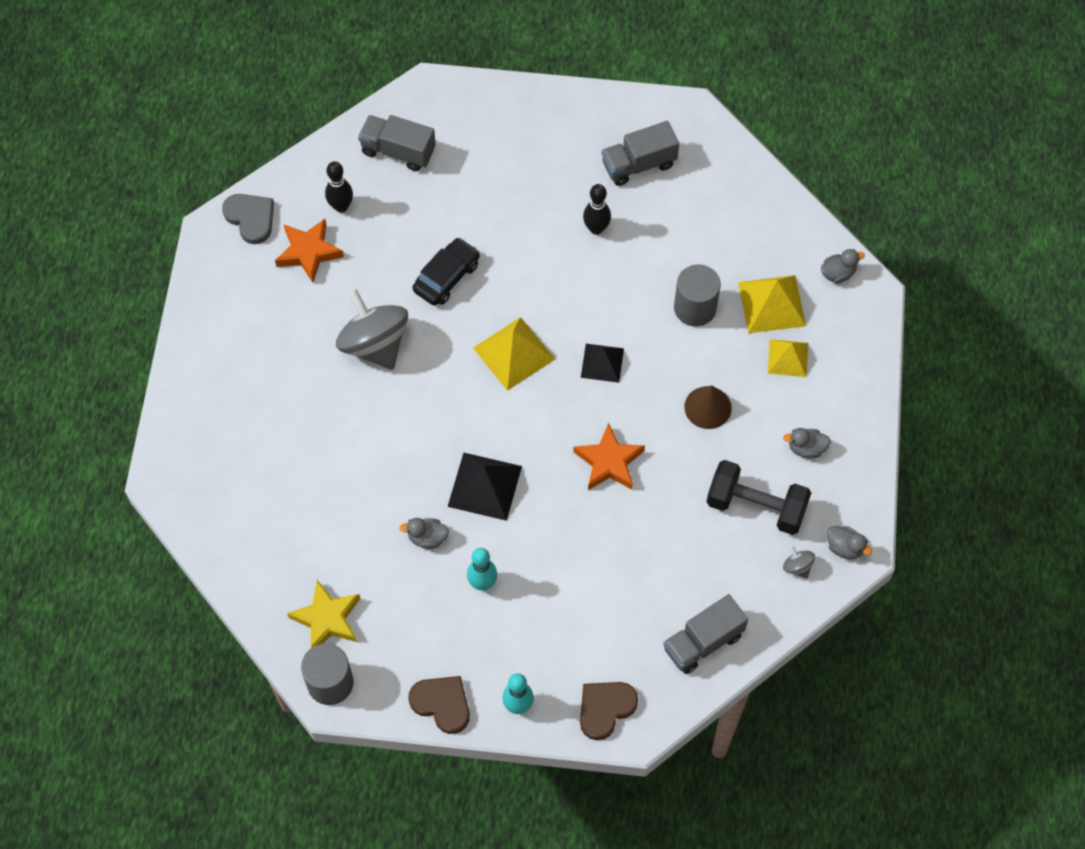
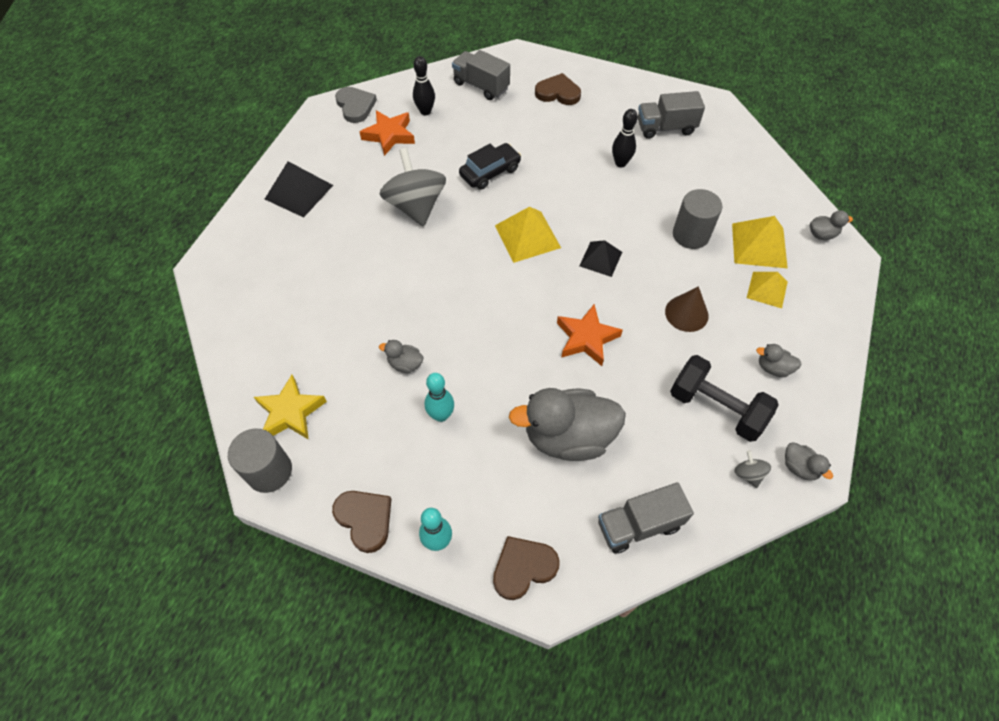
camera: 15 degrees right, 5 degrees down
(484, 486) = (470, 333): black pyramid -> black pyramid (299, 192)
(496, 140) = (558, 93): none -> brown heart
(616, 573) = (568, 437): none -> grey duck

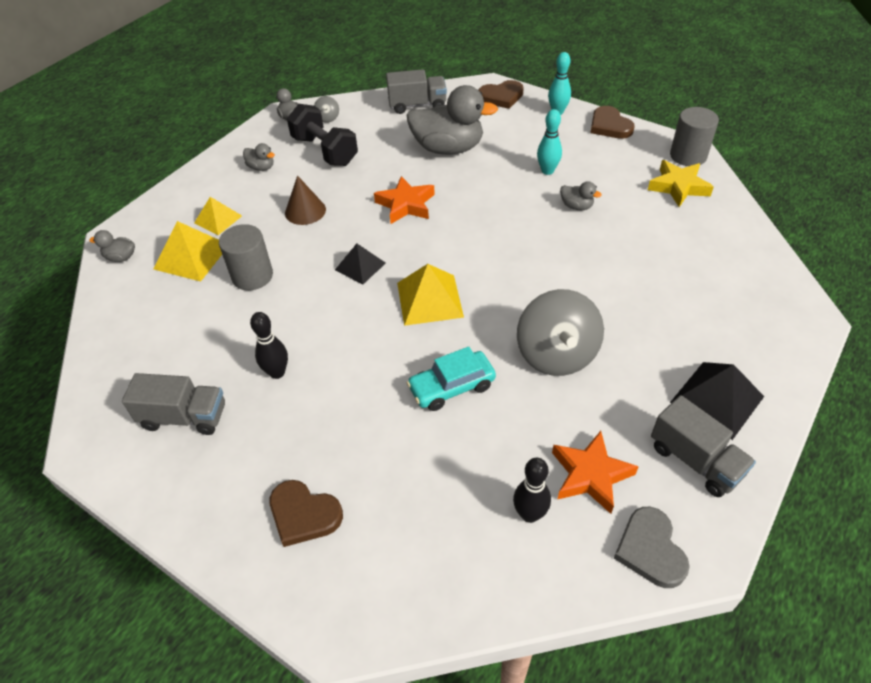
camera: 165 degrees left, 10 degrees down
(481, 86) = (426, 556): grey truck -> grey truck (695, 460)
(490, 172) = (452, 387): black car -> turquoise car

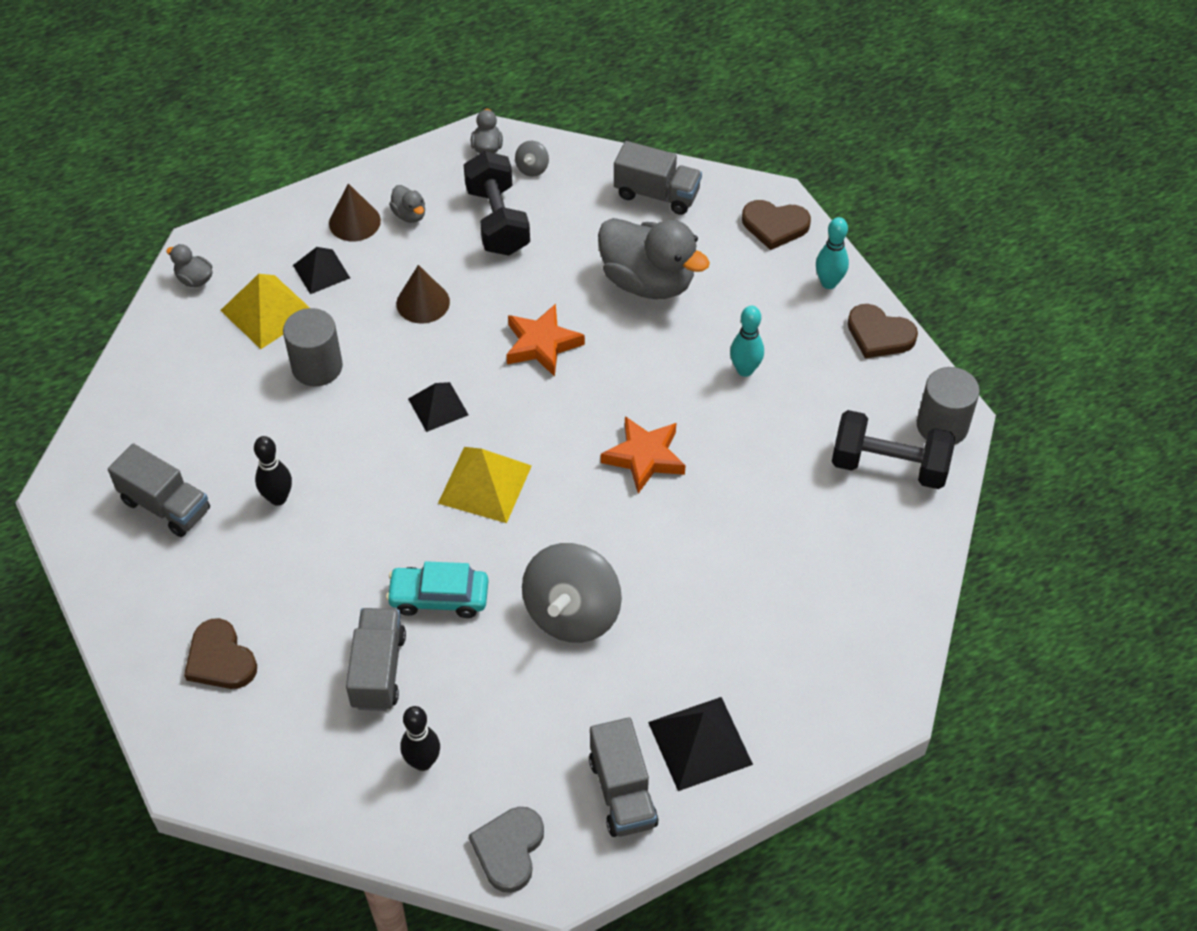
camera: 25 degrees right, 5 degrees up
(218, 219) = (321, 271): yellow pyramid -> black pyramid
(224, 184) = (354, 222): none -> brown cone
(443, 461) = (378, 670): none -> grey truck
(576, 206) = (740, 437): grey duck -> none
(590, 475) = (508, 754): orange star -> orange star (644, 457)
(609, 126) = (879, 335): brown heart -> brown heart turned 60 degrees counterclockwise
(678, 187) = (889, 466): yellow star -> black dumbbell

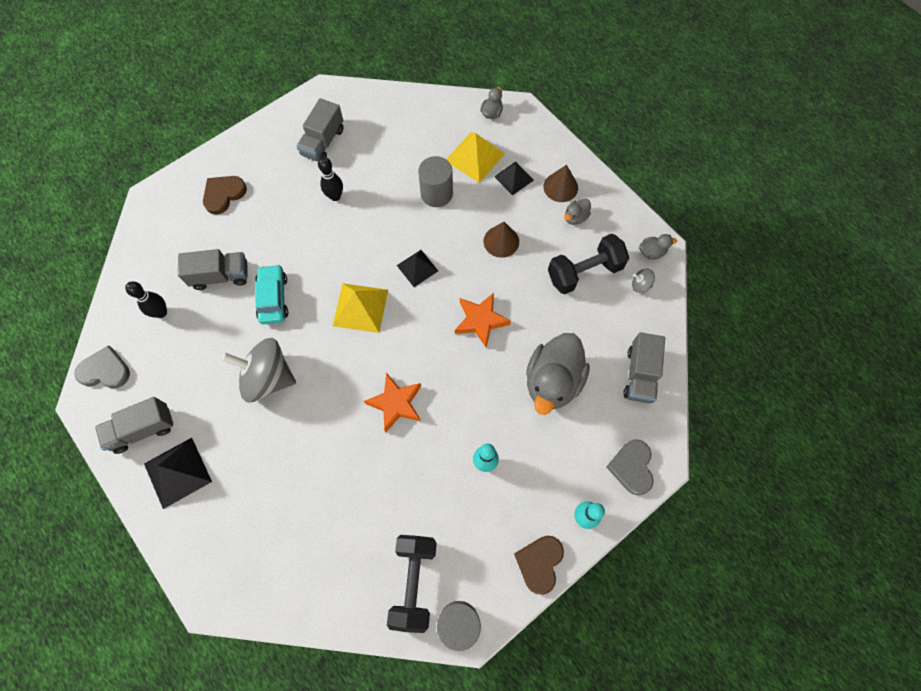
camera: 80 degrees right, 15 degrees up
(775, 226) = (631, 467): brown heart -> grey heart

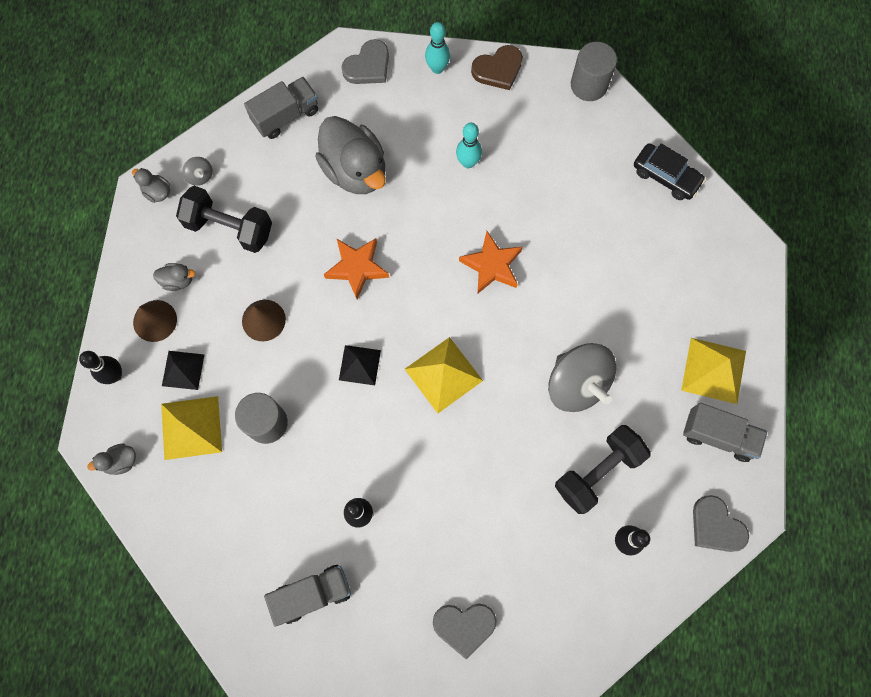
camera: 135 degrees left, 5 degrees up
(177, 472) = (714, 370): black pyramid -> yellow pyramid
(220, 276) = (540, 528): grey truck -> none
(223, 194) = (464, 626): brown heart -> grey heart
(273, 298) = (511, 457): turquoise car -> none
(329, 598) = (666, 176): none -> black car
(414, 582) = (596, 134): black dumbbell -> black dumbbell (597, 472)
(546, 144) = (115, 375): none -> black bowling pin
(552, 381) = (355, 170): grey duck -> grey duck turned 75 degrees clockwise

